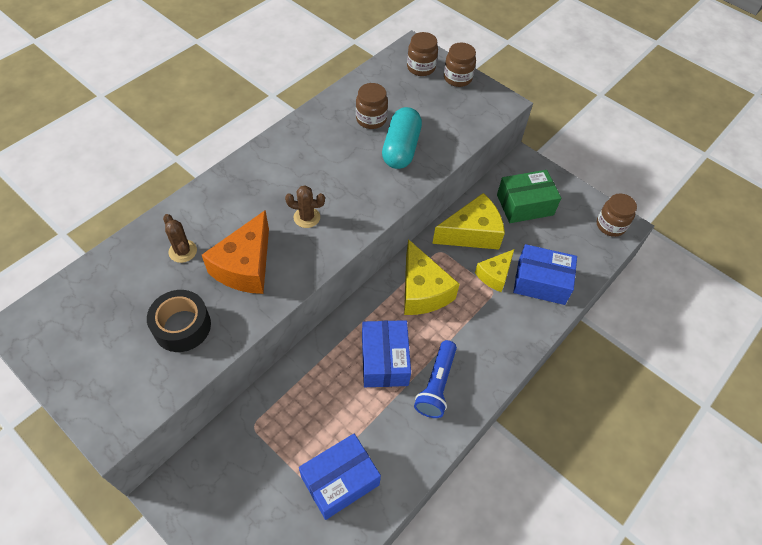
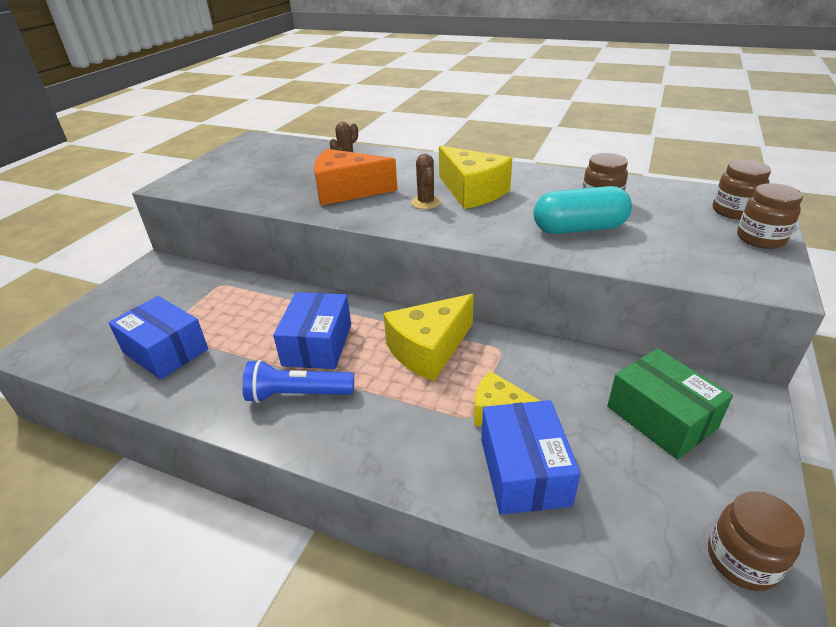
camera: 75 degrees right, 20 degrees down
(182, 326) = (271, 184): black tape -> none
(384, 360) = (317, 344): blue box -> blue box turned 60 degrees counterclockwise
(472, 233) = (554, 372): yellow cheese -> yellow cheese (472, 192)

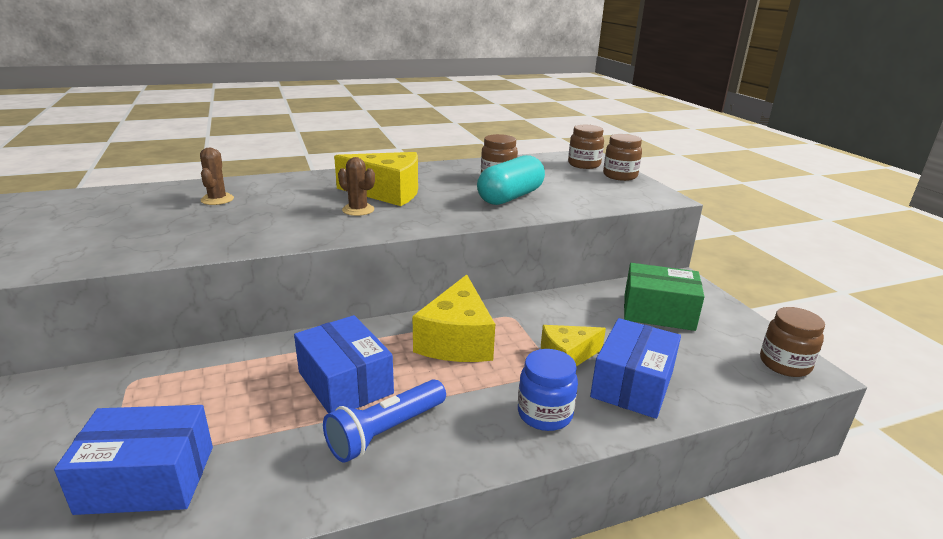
camera: 45 degrees left, 10 degrees down
(347, 191) = (256, 220): orange cheese -> none
(413, 449) = (544, 414): none -> blue jar
(524, 471) = (632, 384): blue box -> blue box turned 75 degrees clockwise

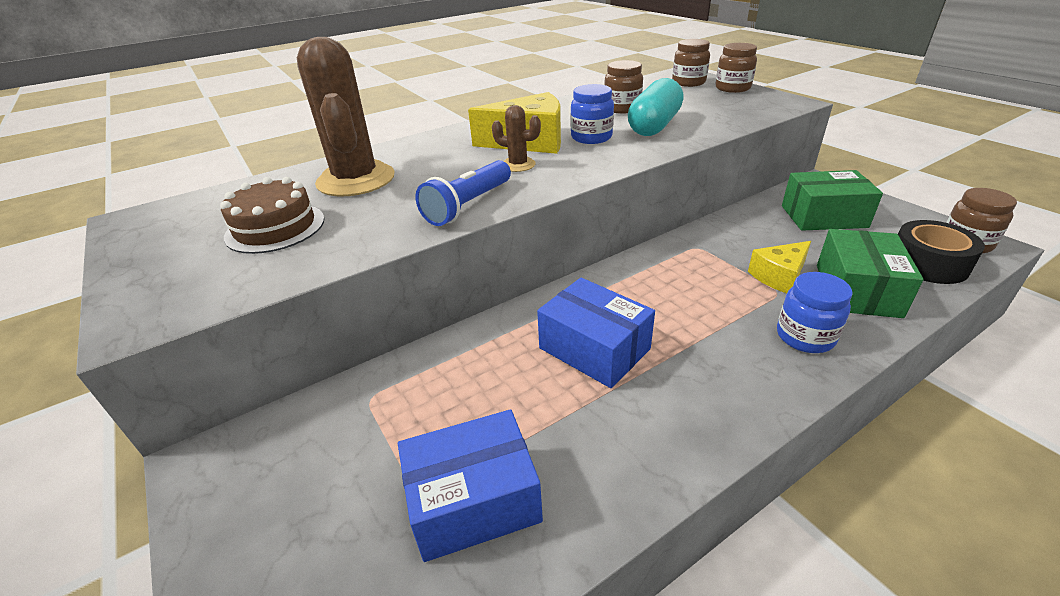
camera: 10 degrees left, 10 degrees up
(122, 225) = (275, 228): none -> brown cake
(217, 199) = (356, 180): brown cactus -> brown cactus, size x2.19
(386, 432) = (674, 390): blue flashlight -> blue flashlight (468, 206)
(444, 198) = (591, 137): none -> blue jar
(457, 340) = (666, 282): yellow cheese -> none
(632, 384) = (857, 290): blue box -> green box
(727, 375) = (928, 263): none -> black tape

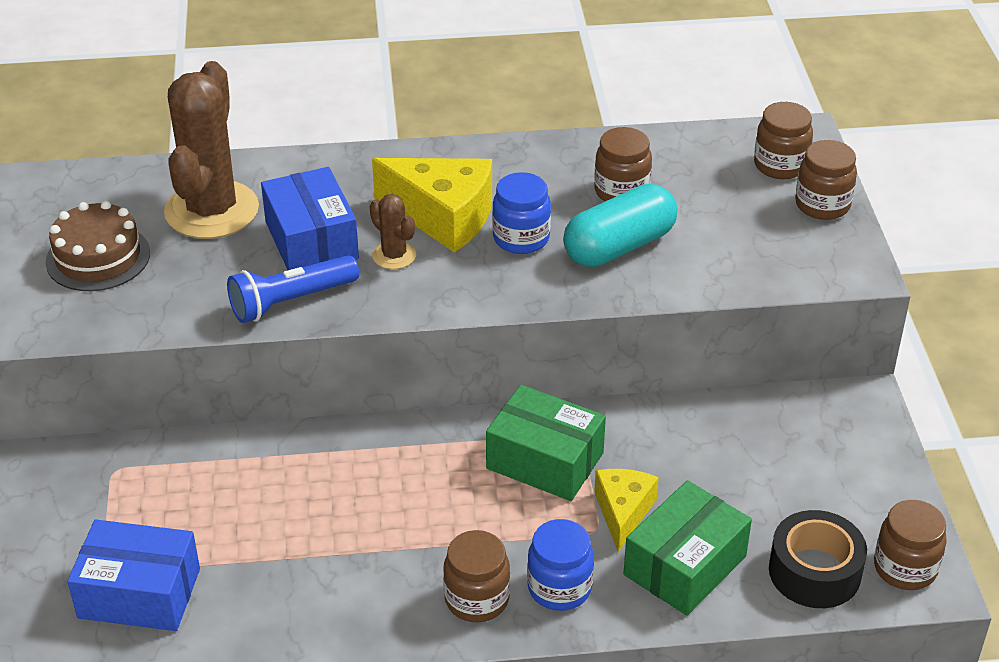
camera: 25 degrees right, 5 degrees up
(594, 348) = (345, 509): blue box -> blue box (311, 240)
(762, 370) = (477, 599): none -> brown jar
(779, 276) = (623, 512): yellow cheese -> yellow cheese turned 105 degrees clockwise
(823, 216) = (788, 456): green box -> green box (545, 461)

